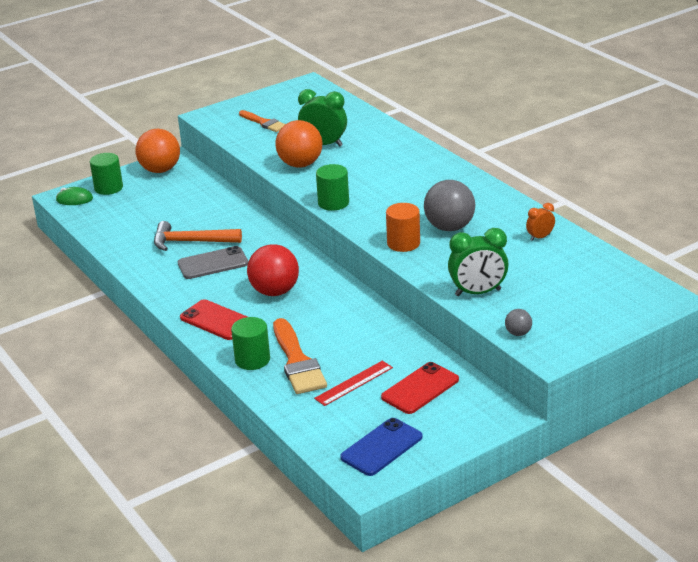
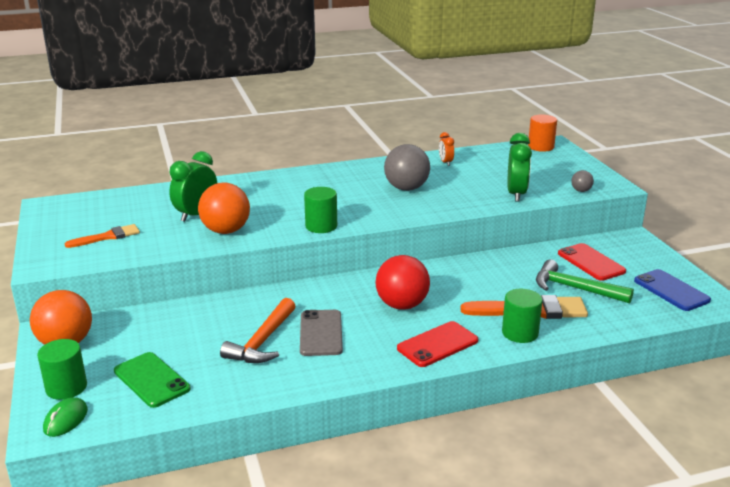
camera: 75 degrees left, 5 degrees down
(126, 214) = (151, 380): none -> green phone
(354, 383) = (575, 288): red ruler -> green hammer
(403, 243) = (420, 208): orange cylinder -> orange cylinder (541, 147)

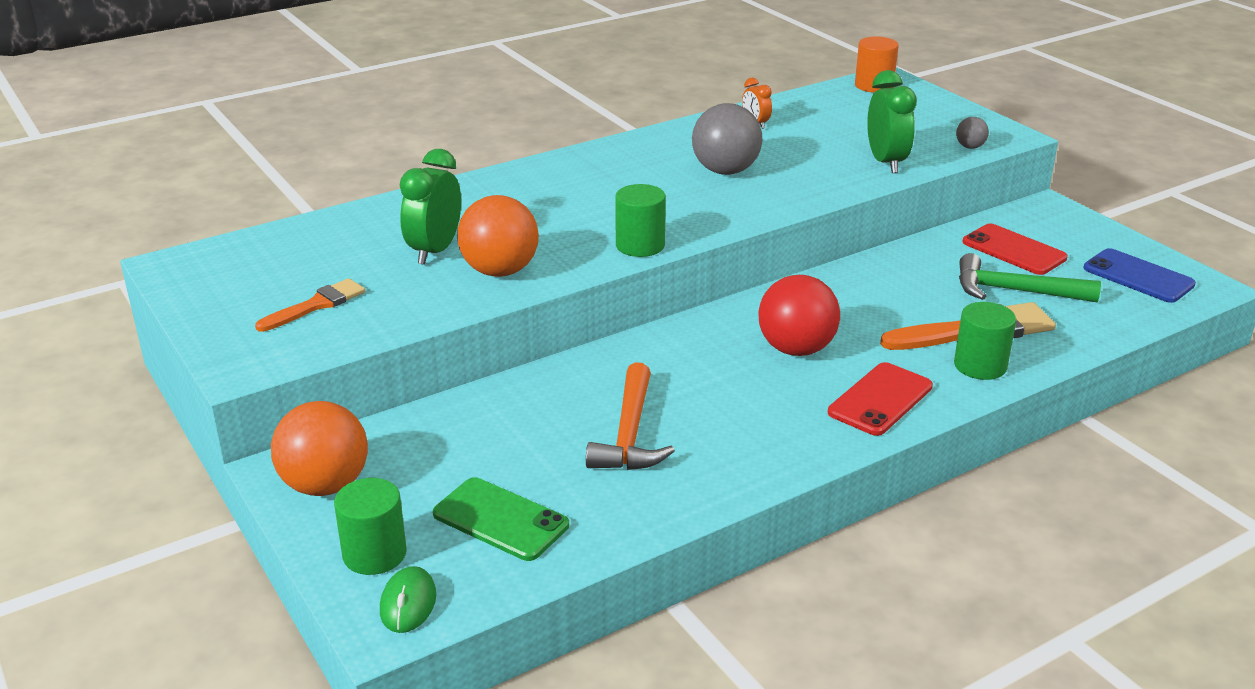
camera: 15 degrees left, 5 degrees up
(321, 333) = (707, 408): grey phone -> none

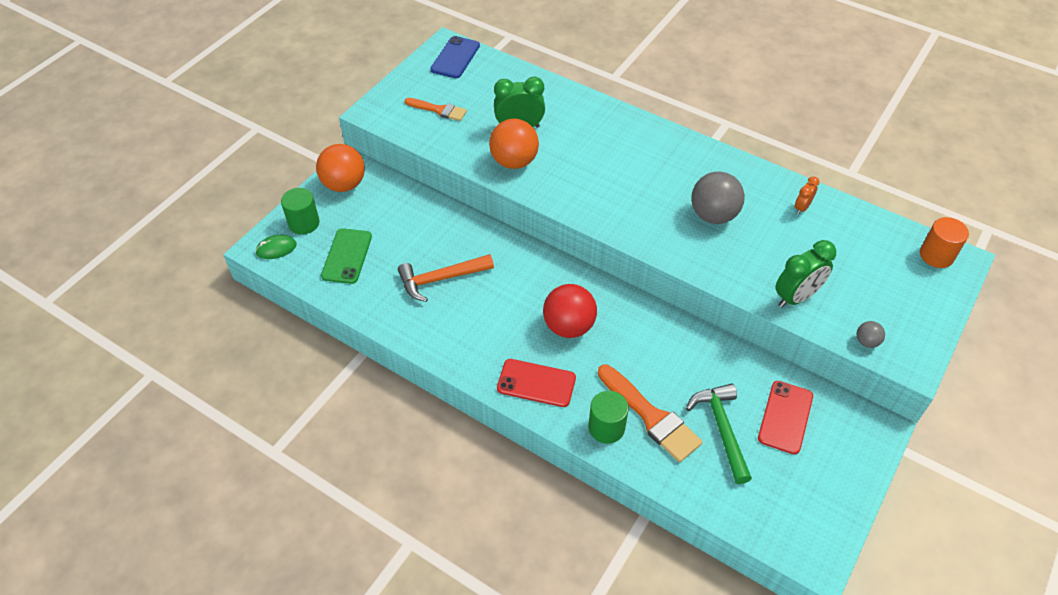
camera: 65 degrees right, 20 degrees up
(640, 245) = (582, 208): green cylinder -> none
(1138, 276) = (800, 507): blue phone -> blue phone (455, 58)

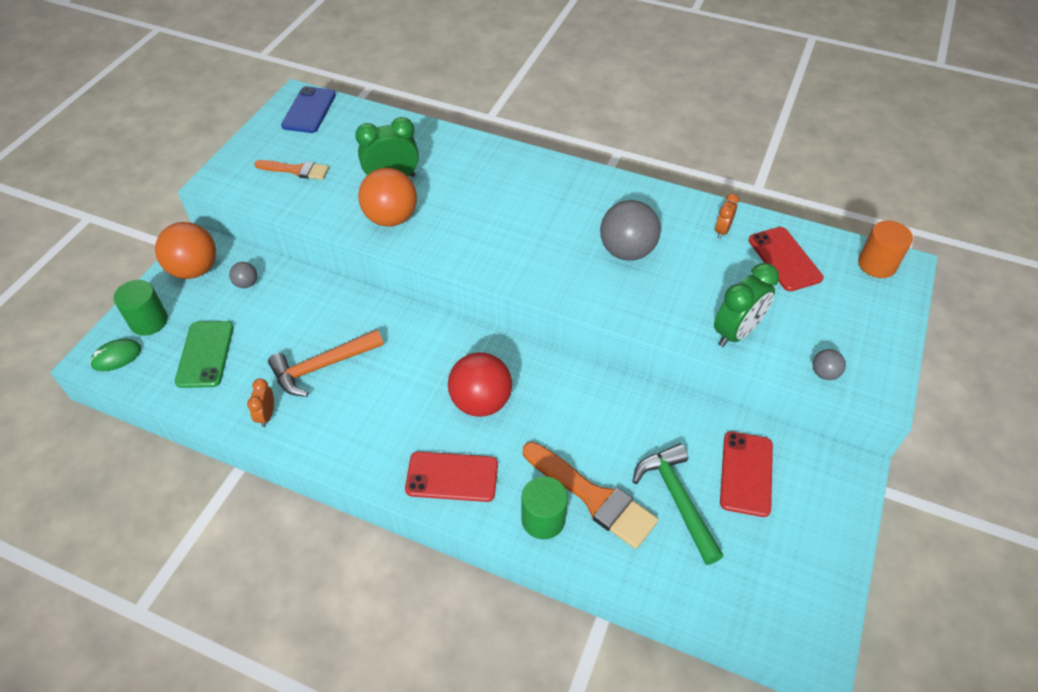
camera: 10 degrees left, 0 degrees up
(385, 202) = (246, 283): none -> grey ball
(392, 312) = (267, 415): none -> orange clock
(853, 240) = (784, 259): none -> red phone

